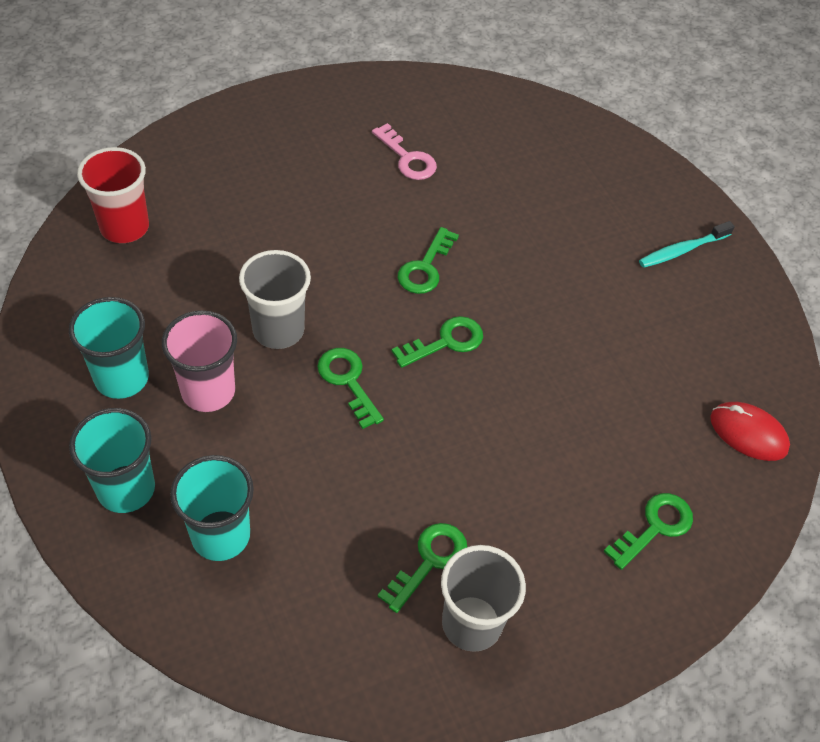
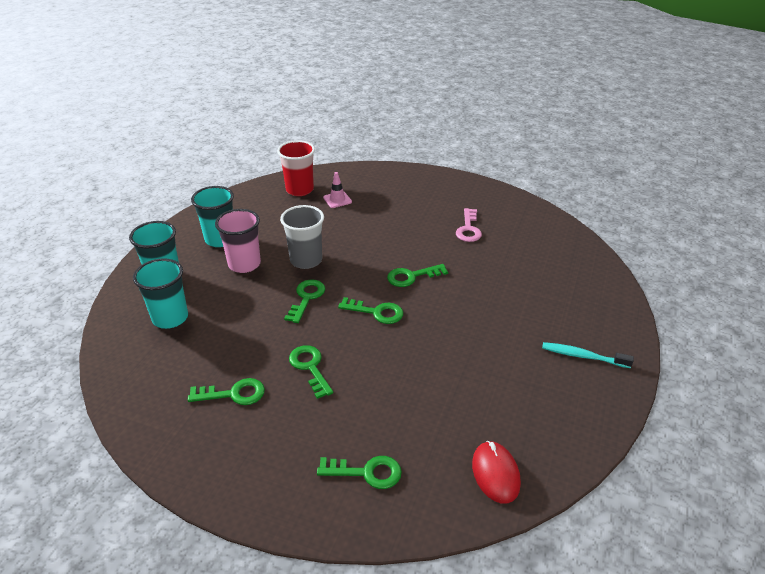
camera: 50 degrees right, 15 degrees down
(198, 212) = (337, 200): none -> pink traffic cone
(465, 463) = (310, 367): none -> green key
(471, 623) = (212, 435): grey cup -> none

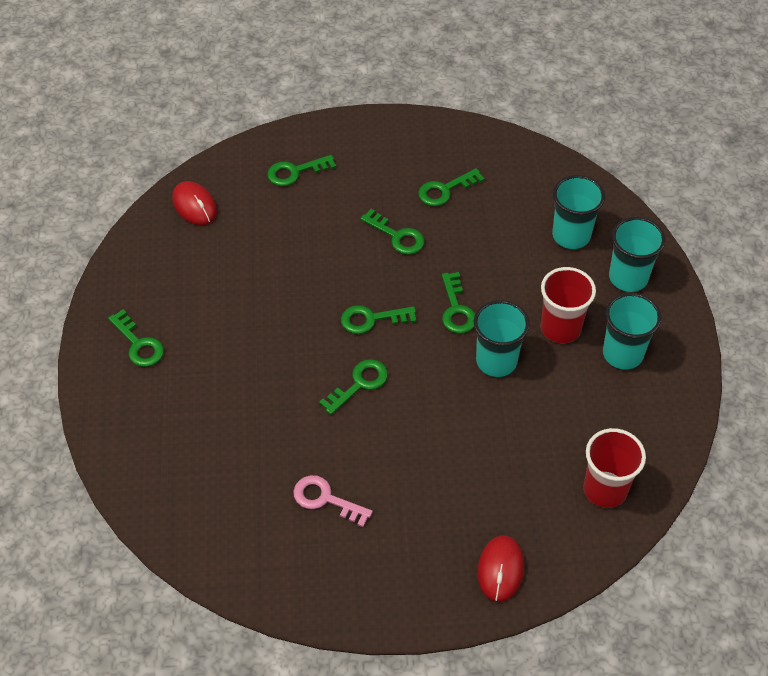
camera: 155 degrees right, 15 degrees up
(244, 264) = (560, 328): pink cup -> red cup
(306, 260) = (496, 361): grey cup -> turquoise cup
(337, 200) = (537, 489): pink traffic cone -> none
(385, 179) = (500, 569): none -> red mouse
(468, 229) = (325, 499): pink key -> pink key turned 45 degrees counterclockwise
(582, 356) = (139, 344): turquoise toothbrush -> green key

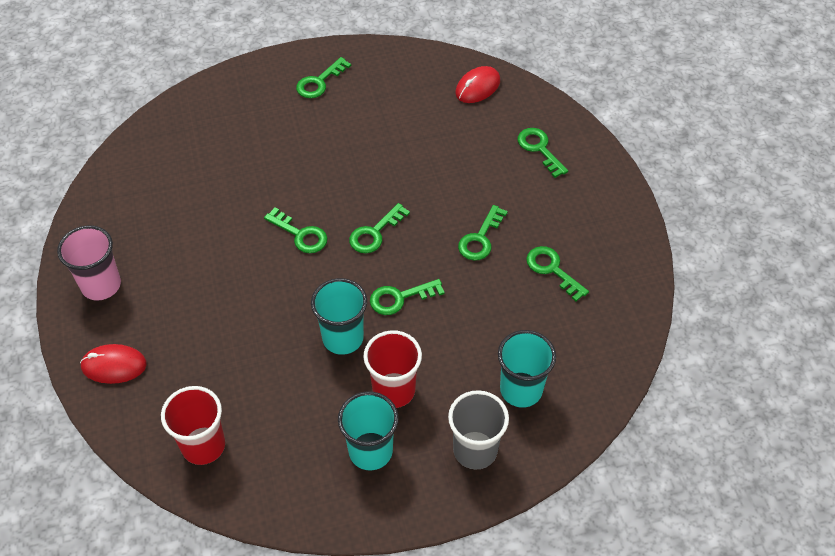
camera: 80 degrees right, 0 degrees up
(325, 499) = (179, 229): pink key -> none
(371, 319) = (375, 233): green key -> green key turned 120 degrees counterclockwise
(390, 582) = (101, 285): none -> pink cup
(628, 278) = (475, 450): turquoise cup -> grey cup

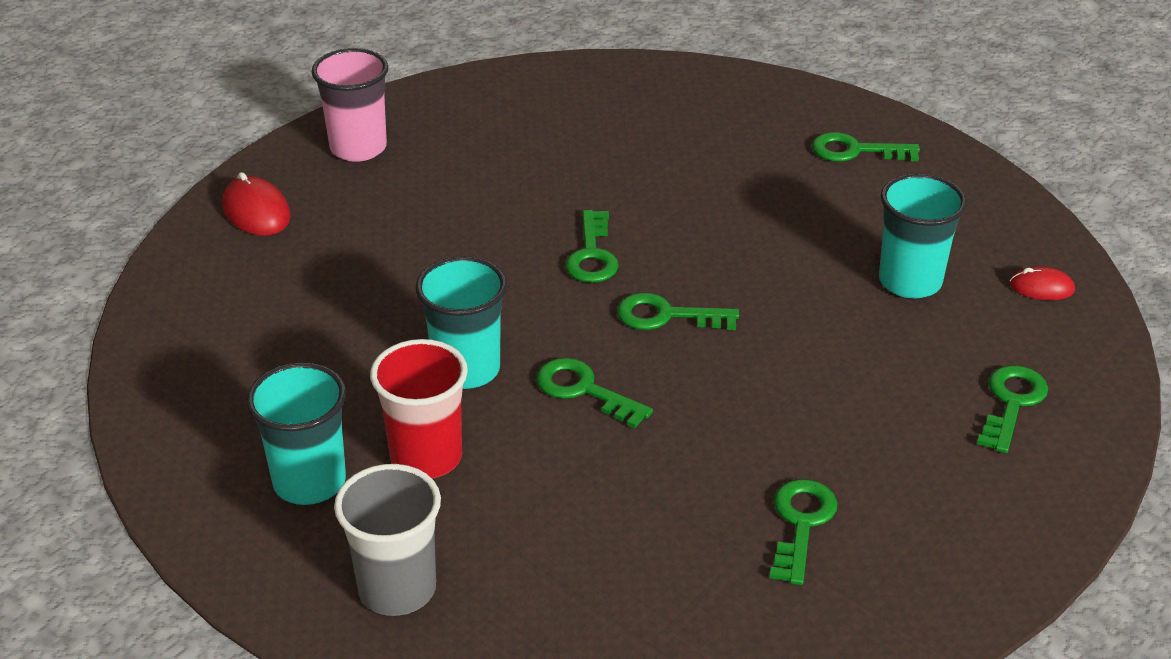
camera: 55 degrees right, 15 degrees down
(203, 446) = (201, 332): red cup -> none
(477, 87) = (1041, 287): red mouse -> red mouse, size x0.65
(480, 238) = (772, 420): green key -> none
(521, 390) = (546, 591): turquoise cup -> turquoise cup (910, 281)

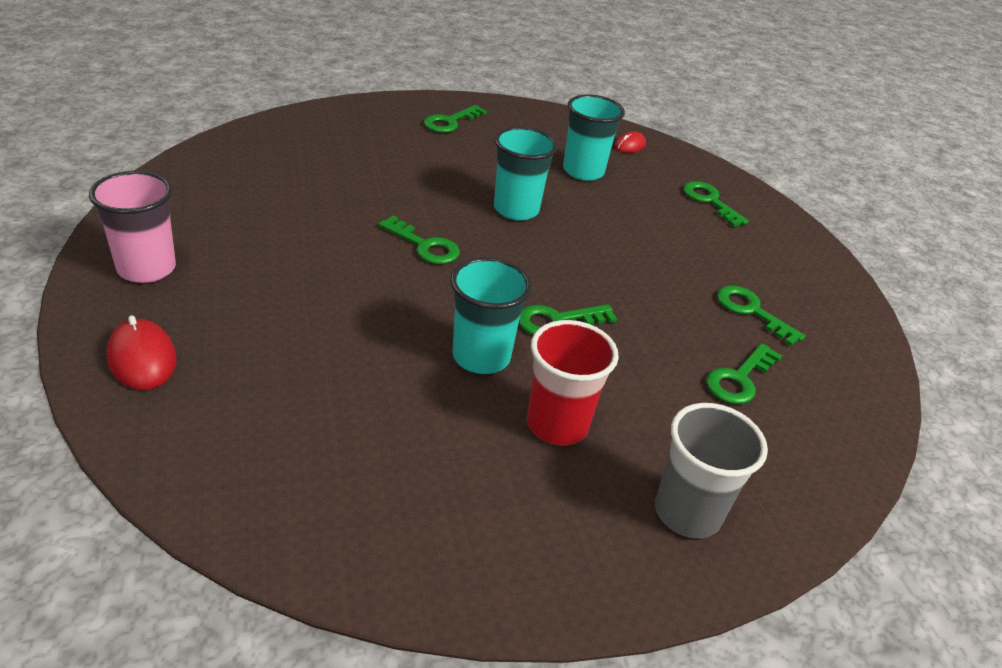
camera: 60 degrees left, 0 degrees up
(256, 211) = (142, 358): red mouse -> red mouse turned 60 degrees clockwise
(309, 482) = (527, 501): turquoise cup -> turquoise cup (516, 209)
(666, 316) = (520, 254): green key -> green key (739, 379)

